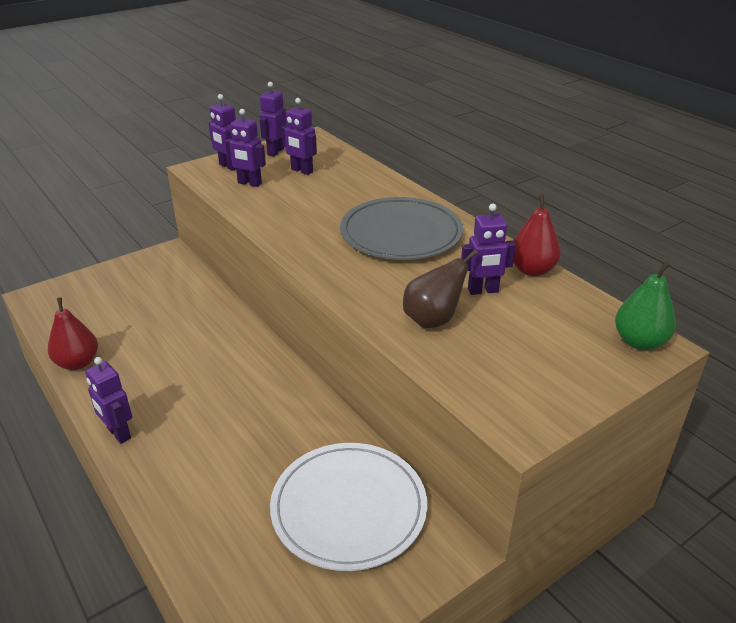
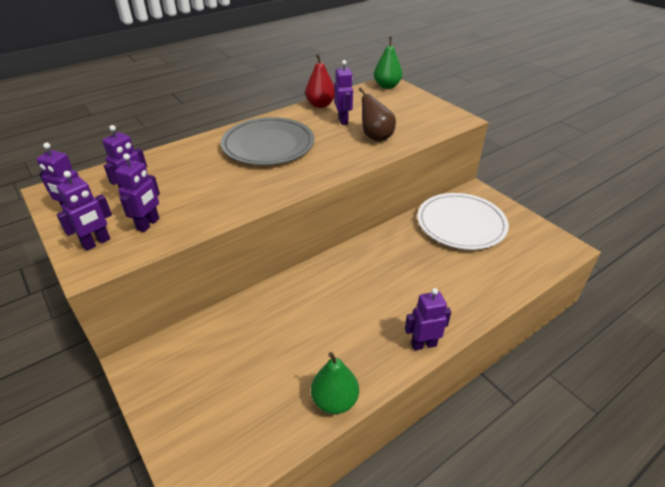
camera: 90 degrees left, 5 degrees up
(77, 363) = (334, 401): red pear -> green pear
(118, 433) = (423, 344): purple robot -> purple robot turned 150 degrees counterclockwise

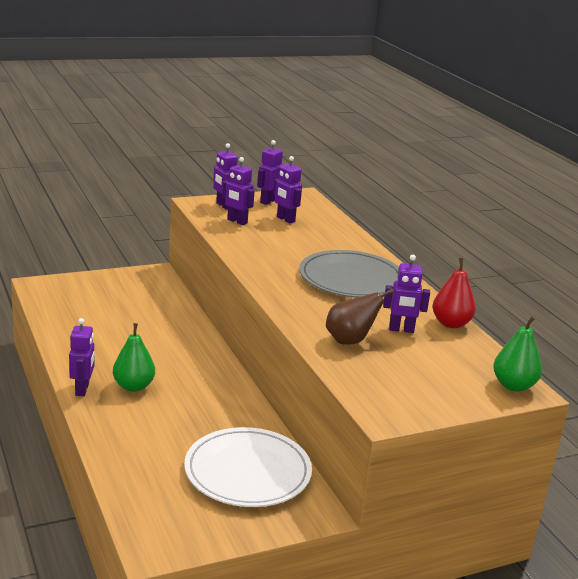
camera: 100 degrees right, 15 degrees down
(334, 401) = (61, 337): green pear -> green pear (133, 386)

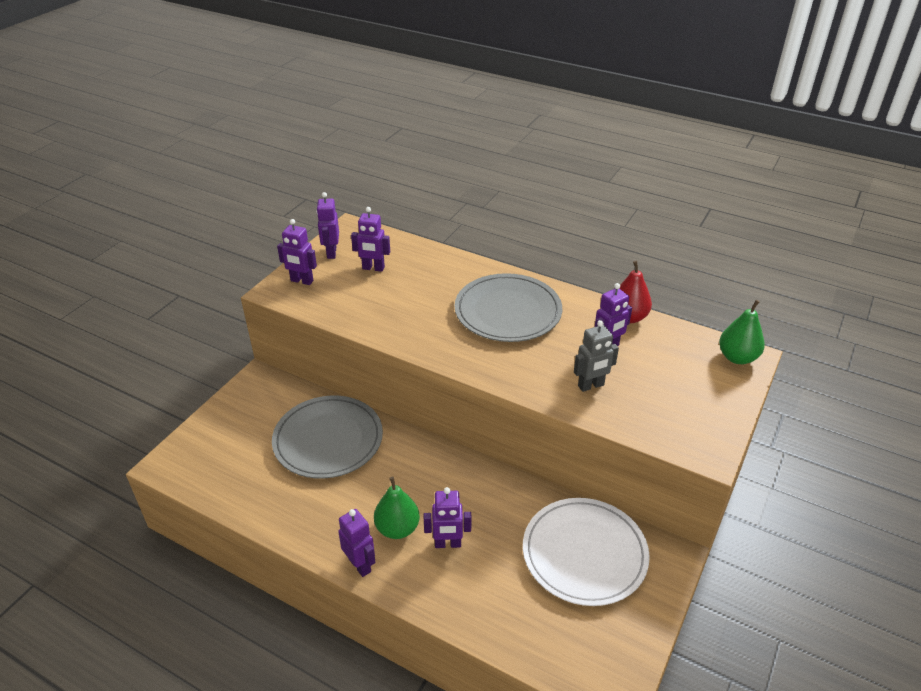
camera: 35 degrees left, 15 degrees up
(155, 322) = (328, 440): none -> grey plate
(237, 221) = (337, 295): purple robot -> purple robot (447, 544)
(350, 341) = (591, 386): brown pear -> grey robot

